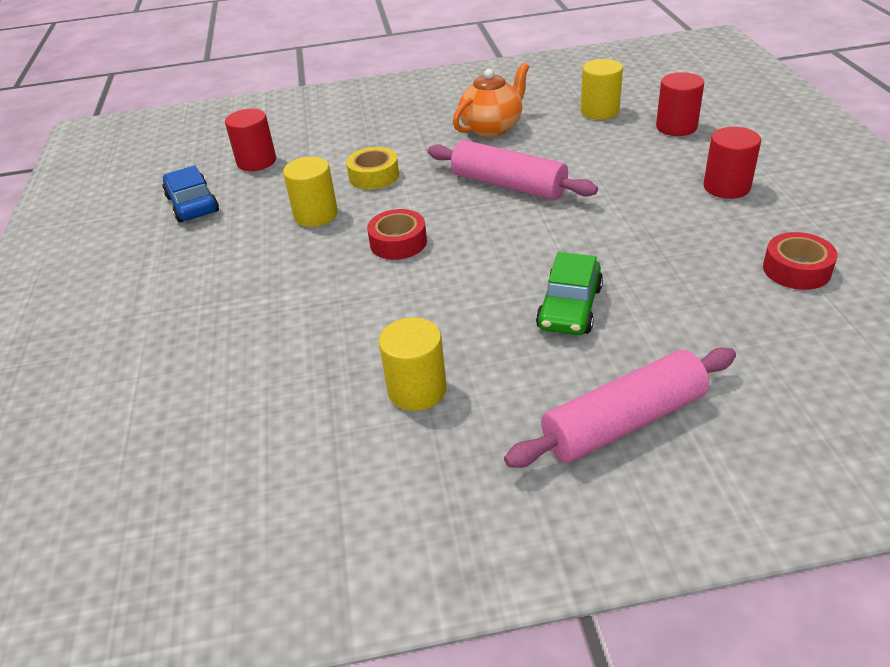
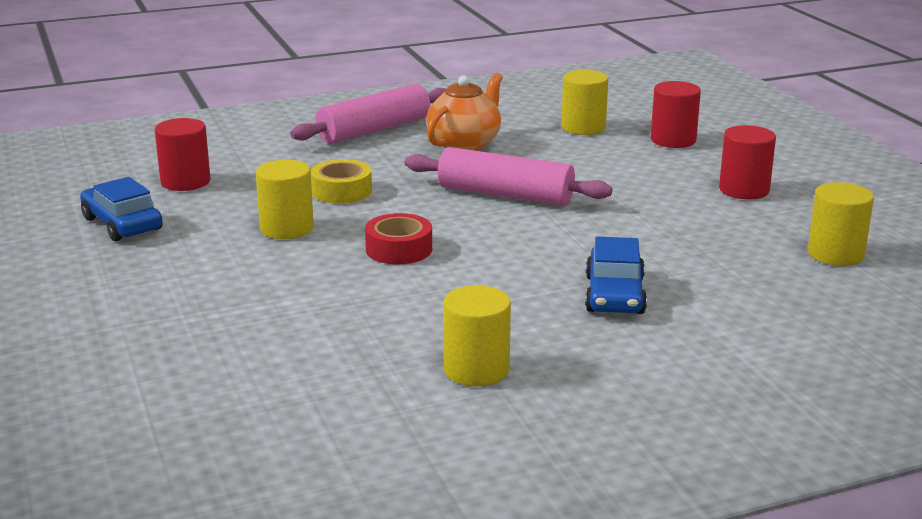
camera: 15 degrees left, 15 degrees down
(570, 307) = (615, 295): green car -> blue car
(623, 422) = (704, 380): pink rolling pin -> pink rolling pin (374, 130)
(796, 269) = (835, 254): red tape -> yellow cylinder

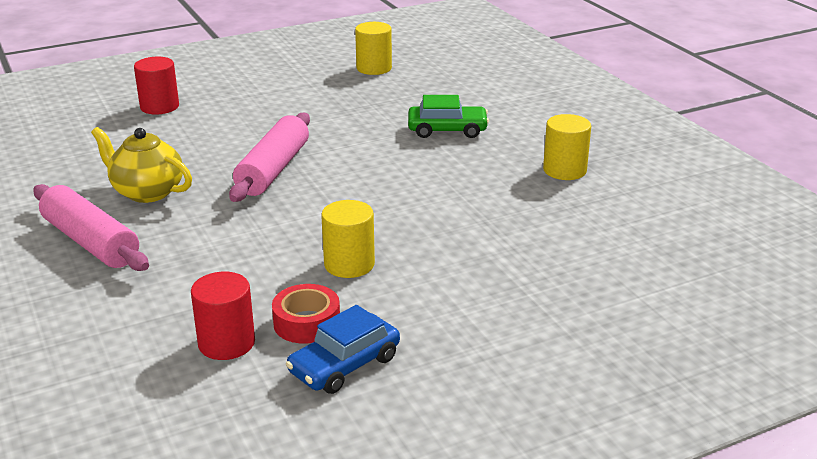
camera: 95 degrees left, 5 degrees up
(341, 191) = (260, 245): yellow tape -> none
(399, 249) = (386, 208): red tape -> red tape (307, 323)
(465, 144) = (147, 192): orange teapot -> yellow teapot
(583, 127) = (117, 140): yellow cylinder -> none
(615, 295) = (447, 130): blue car -> green car
(744, 190) = (268, 87): red cylinder -> none

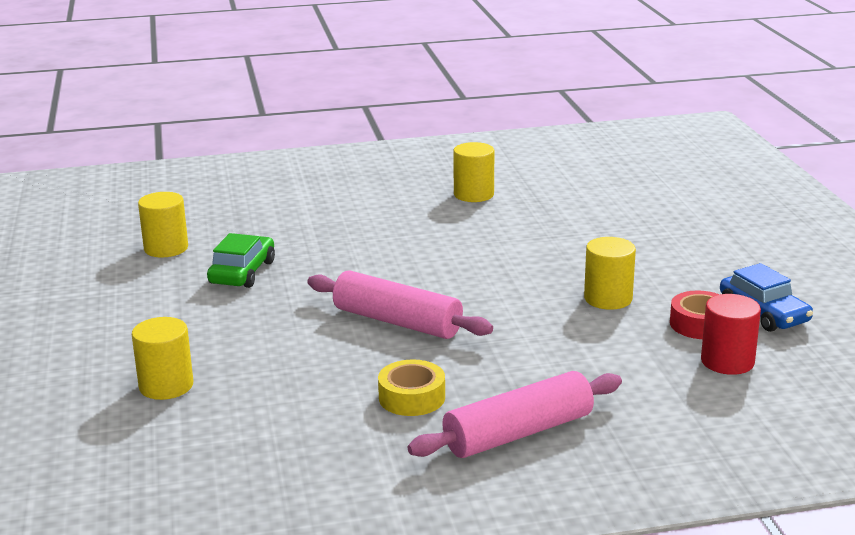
camera: 75 degrees left, 5 degrees down
(147, 192) = (412, 397): yellow teapot -> yellow tape
(159, 107) = (166, 386): red cylinder -> yellow cylinder
(447, 130) = (359, 230): green car -> green car (242, 272)

